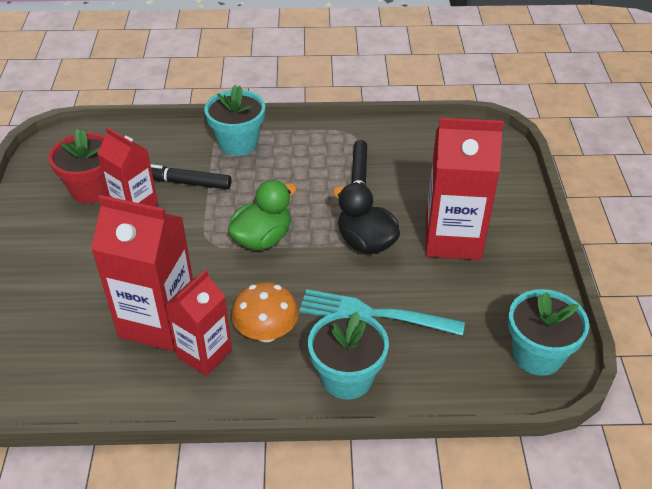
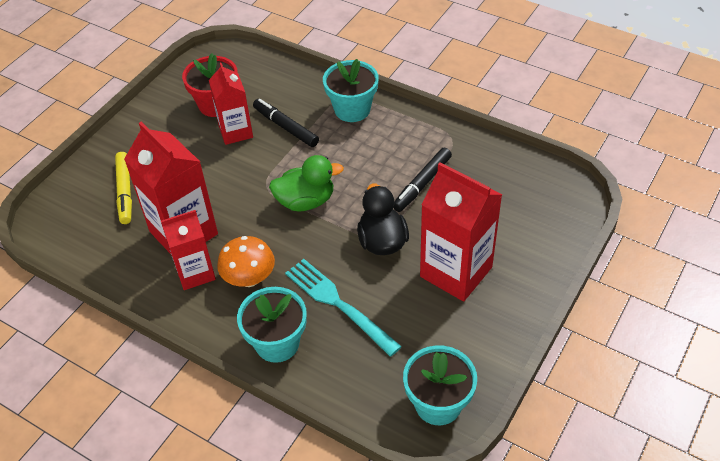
camera: 35 degrees right, 5 degrees up
(55, 311) = (125, 192): none -> yellow marker

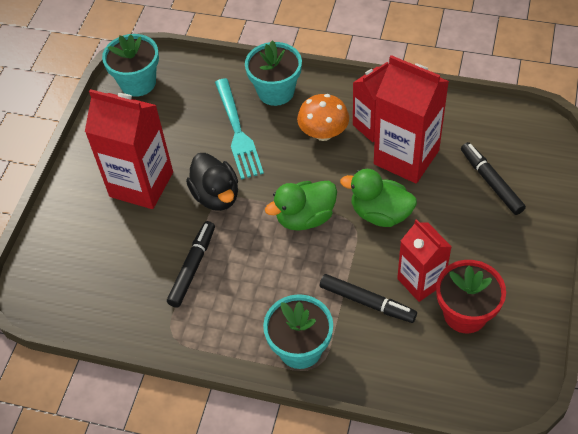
camera: 165 degrees right, 5 degrees up
(125, 192) = (491, 182): yellow marker -> black marker
(237, 189) = (380, 213): none -> green duck
(338, 304) = (238, 132): turquoise fork -> turquoise fork turned 45 degrees clockwise

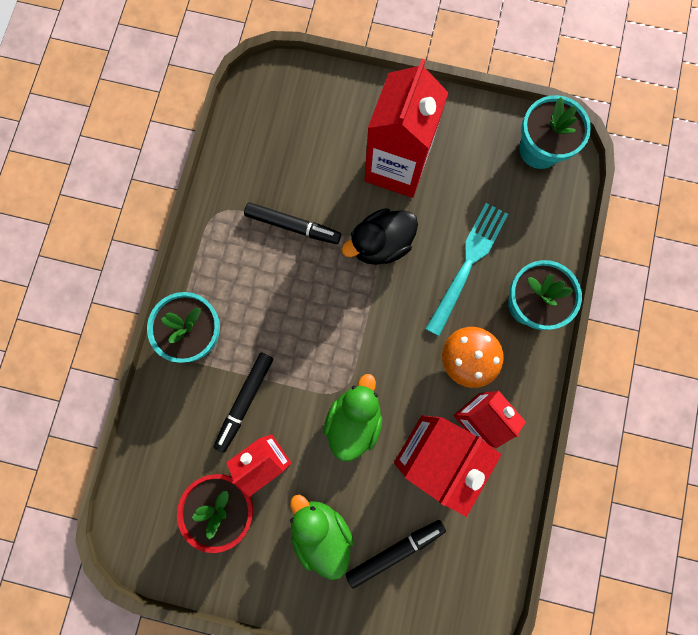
camera: 85 degrees right, 25 degrees up
(238, 132) = (468, 263): turquoise fork -> turquoise fork turned 135 degrees clockwise
(305, 217) = (350, 338): green duck -> green duck (321, 531)

